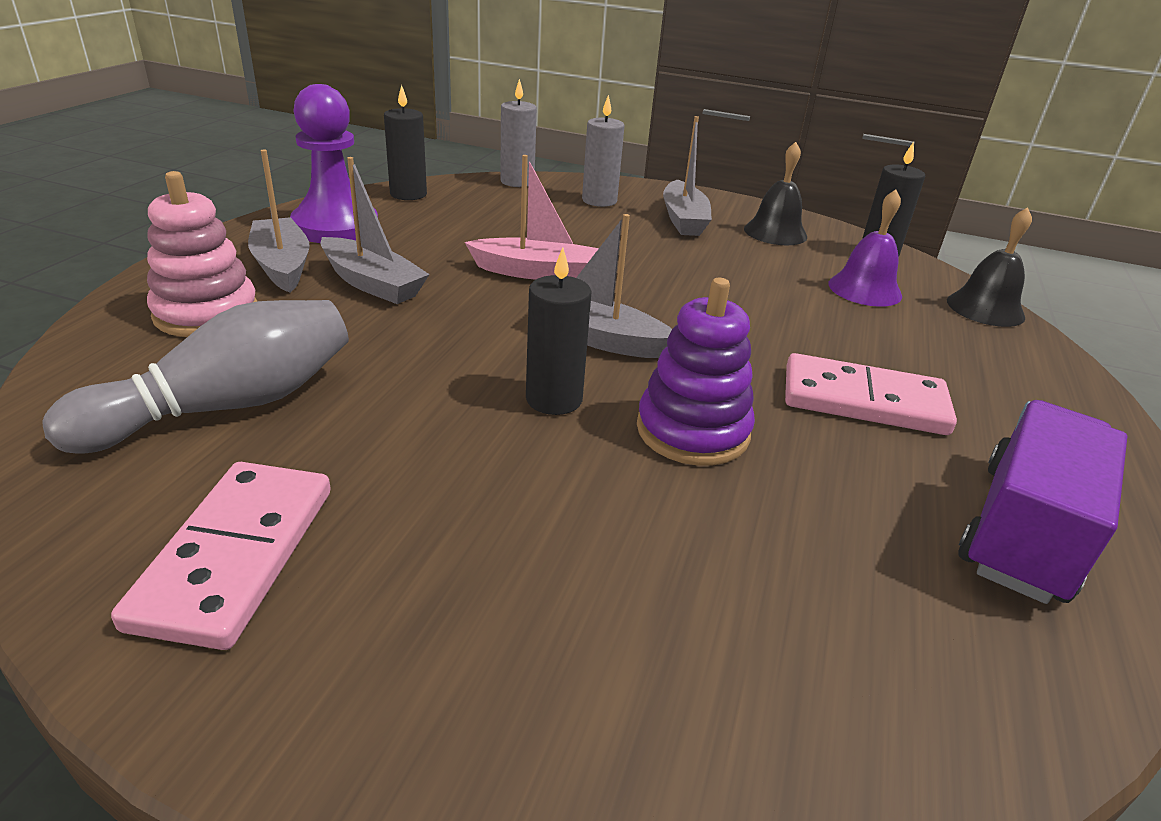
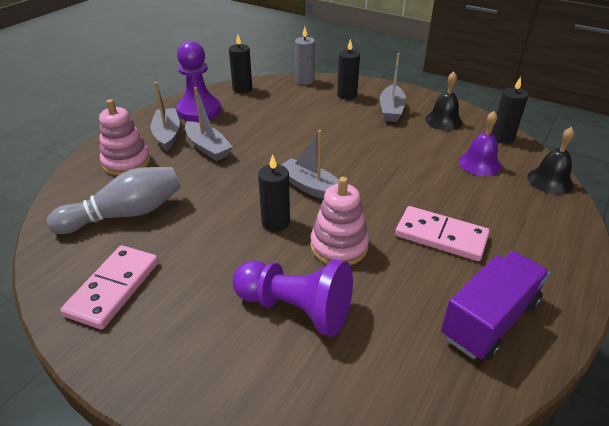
camera: 15 degrees right, 5 degrees up
(536, 272) = (293, 144): pink boat -> none
(599, 201) = (347, 95): grey candle -> black candle
(659, 552) = (295, 308): none -> purple pawn
(692, 431) = (339, 246): purple stacking toy -> pink stacking toy

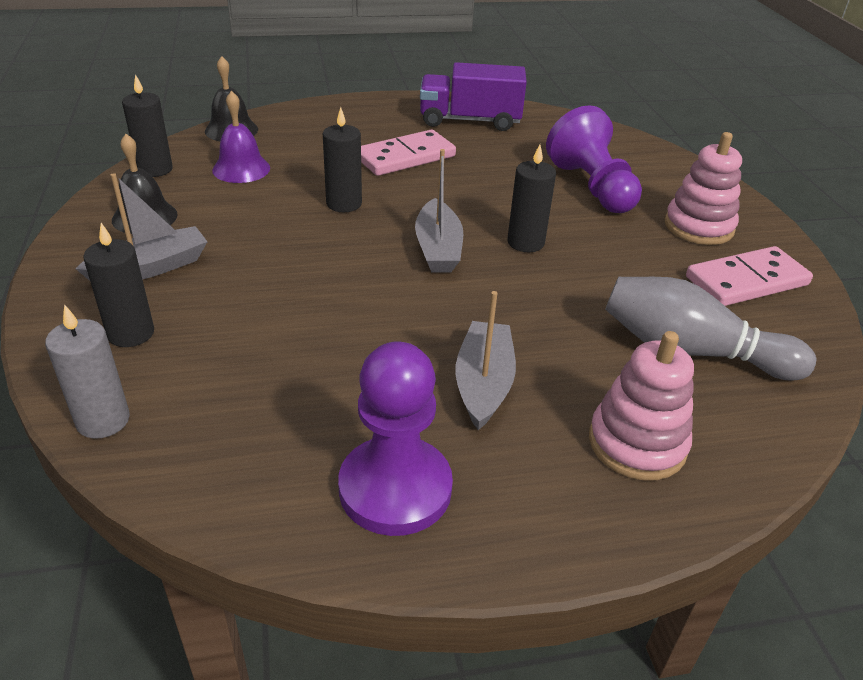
camera: 135 degrees left, 0 degrees up
(167, 135) = (518, 461): grey boat -> none
(242, 89) = (234, 492): black candle -> black candle (344, 204)
(339, 246) = (497, 196): pink stacking toy -> pink stacking toy (698, 227)
(441, 236) = (405, 157): pink domino -> pink domino turned 75 degrees clockwise

